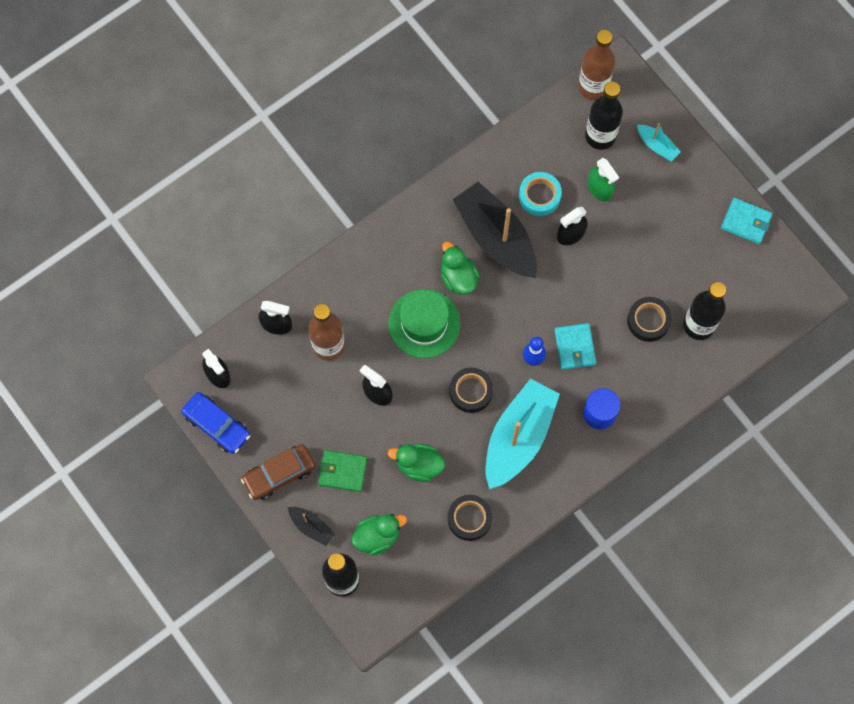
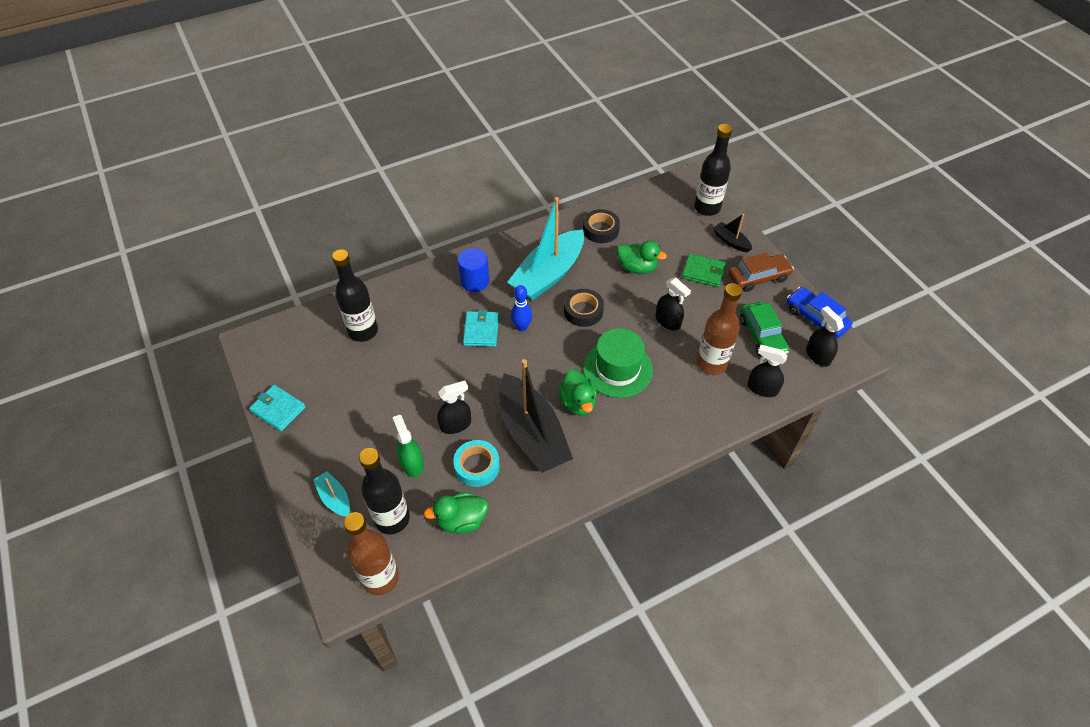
camera: 170 degrees left, 20 degrees down
(276, 391) = (762, 335): none -> green car
(377, 536) = (677, 229): green duck -> green duck (461, 520)
(648, 321) = (407, 341): black tape -> none

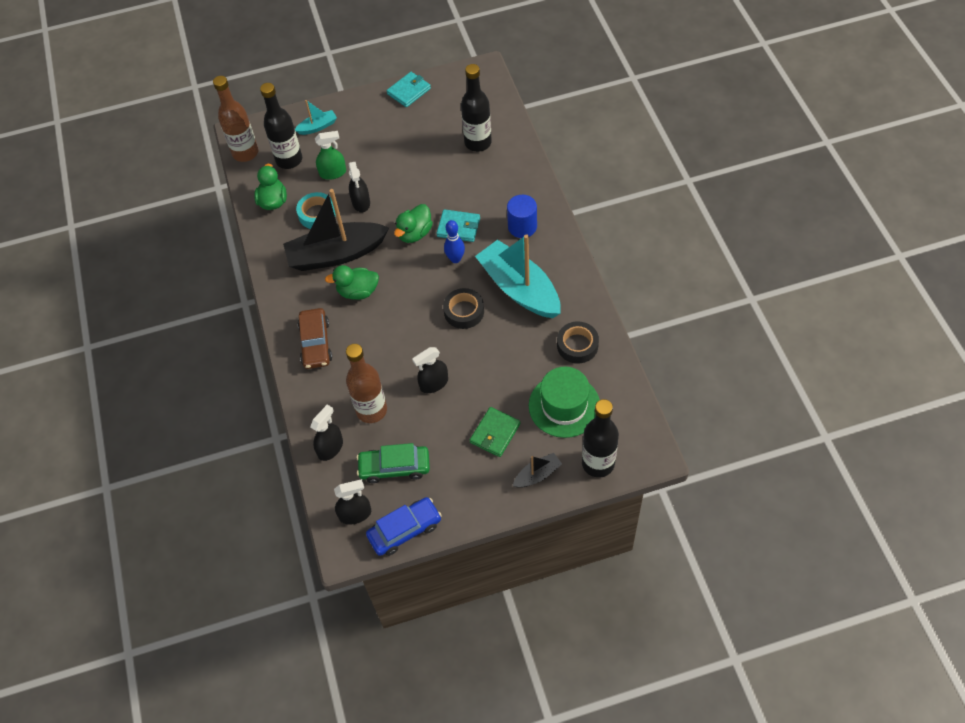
camera: 105 degrees right, 5 degrees up
(617, 369) = (386, 329): green hat -> green hat (564, 406)
(637, 267) = (514, 370): green duck -> green duck (415, 233)
(758, 277) = (475, 488): brown car -> brown car (315, 343)

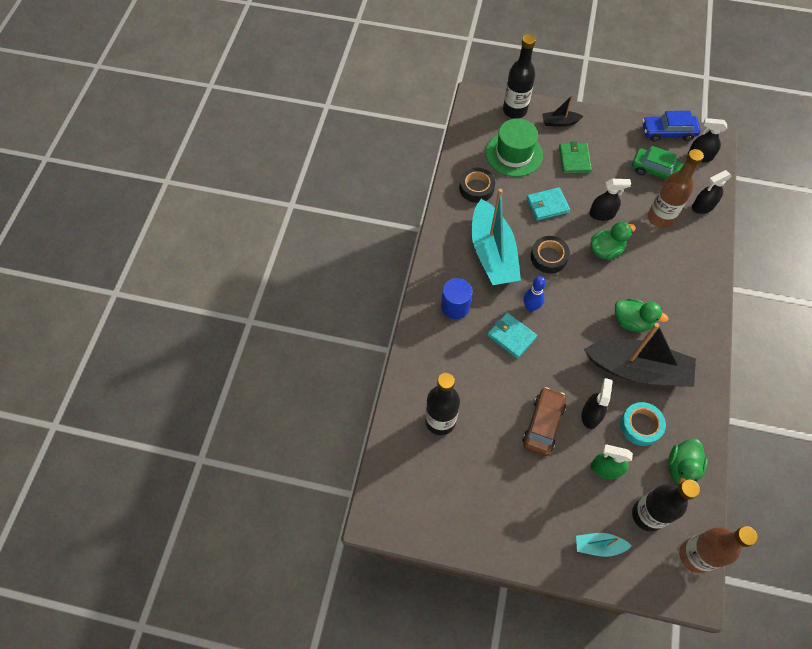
camera: 155 degrees left, 5 degrees up
(315, 343) = (687, 293): brown car -> brown car (543, 424)
(409, 91) = (474, 538): turquoise wallet -> turquoise wallet (547, 205)
(415, 233) = (554, 352): green duck -> green duck (605, 250)
(495, 433) = (574, 160): green wallet -> green wallet turned 60 degrees counterclockwise

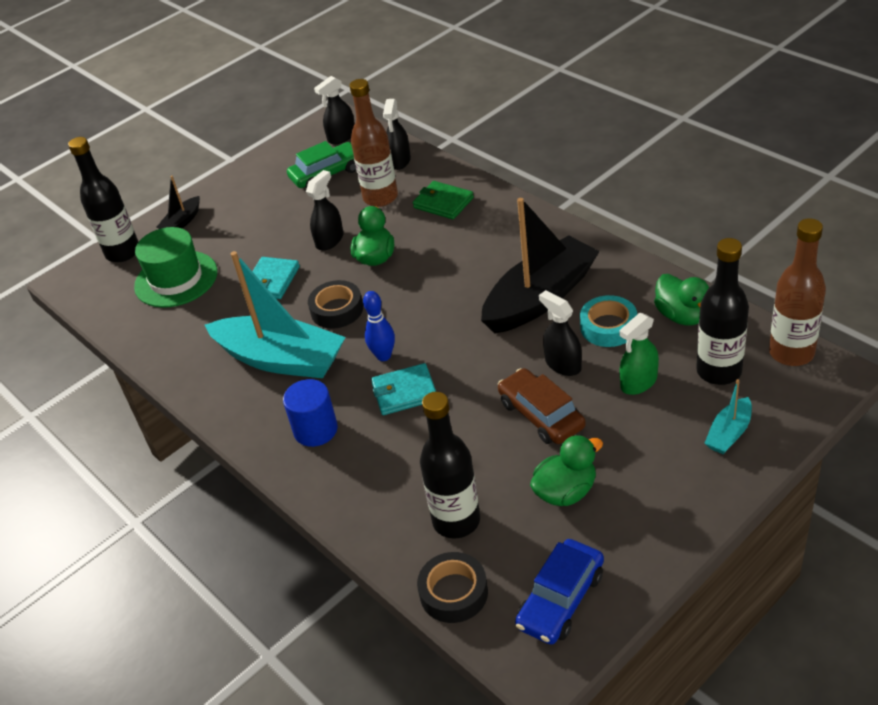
camera: 50 degrees left, 20 degrees down
(476, 188) = (182, 334): black tape -> black tape (453, 592)
(574, 160) = (240, 232): green wallet -> green wallet (443, 203)
(632, 321) = (479, 276): green duck -> green duck (565, 491)
(668, 132) = (289, 146): blue car -> blue car (560, 599)

